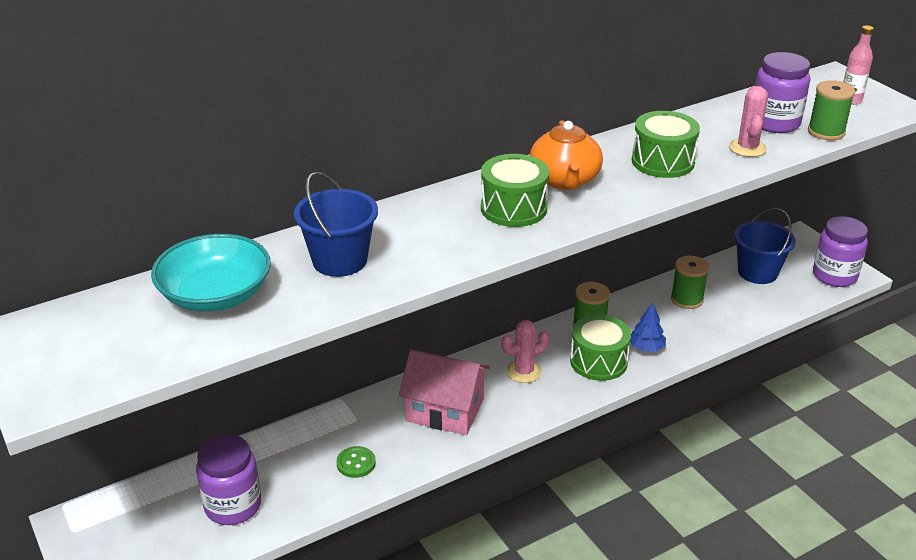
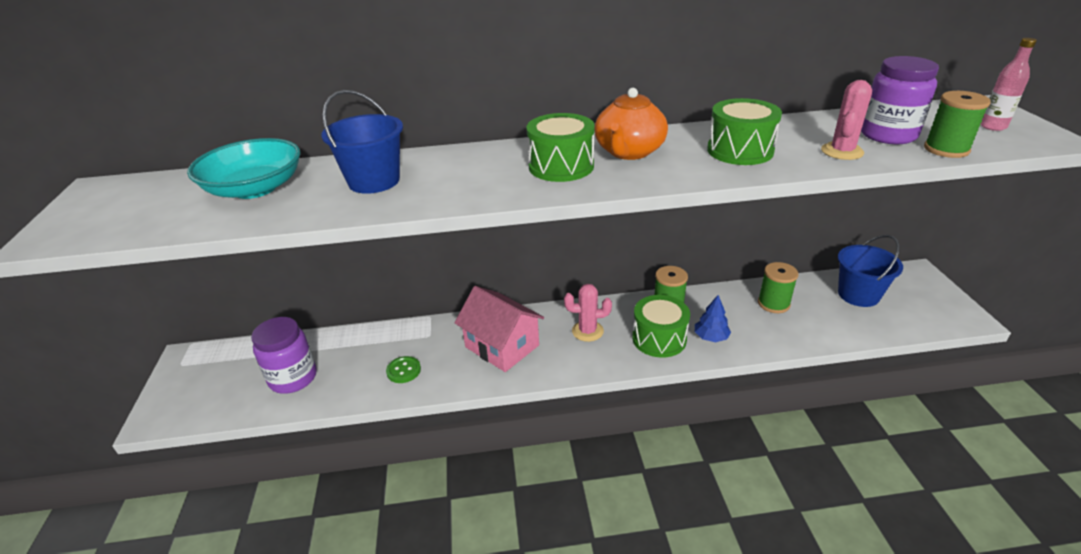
camera: 25 degrees right, 0 degrees up
(834, 276) = (942, 314): purple jar -> none

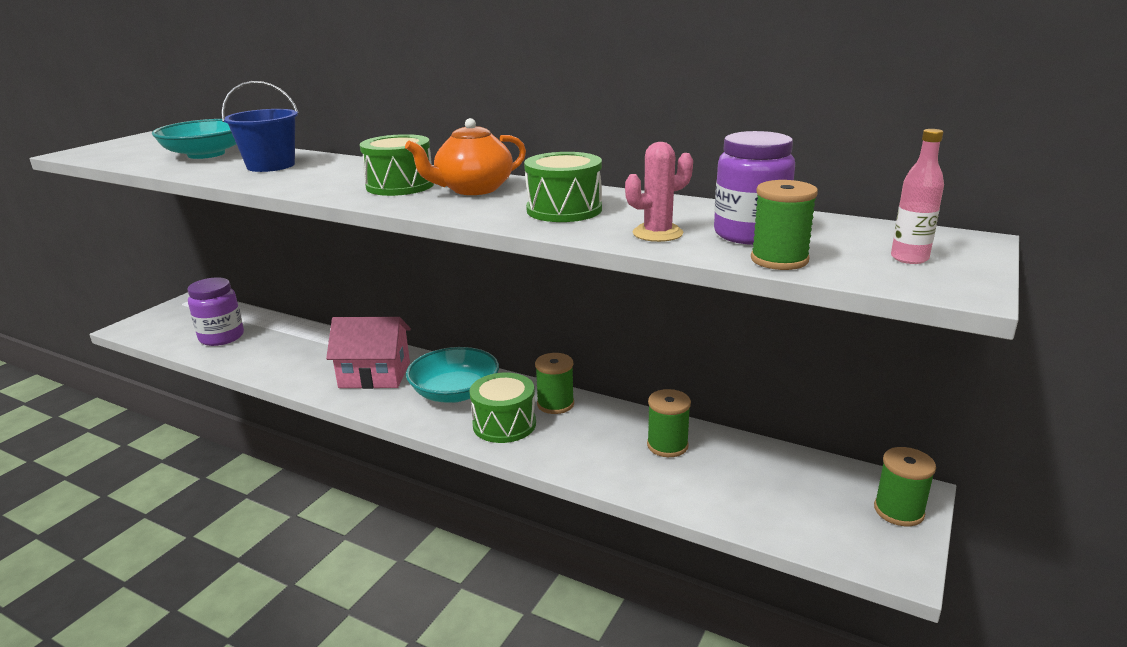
camera: 35 degrees right, 10 degrees down
(403, 370) = (287, 362): green button -> none
(502, 346) = (375, 375): pink house -> pink house turned 75 degrees counterclockwise
(587, 331) = (455, 392): pink cactus -> turquoise bowl
(711, 337) = (553, 444): blue tree -> none
(858, 295) = (785, 479): blue bucket -> none
(927, 286) = (898, 511): none -> green spool

